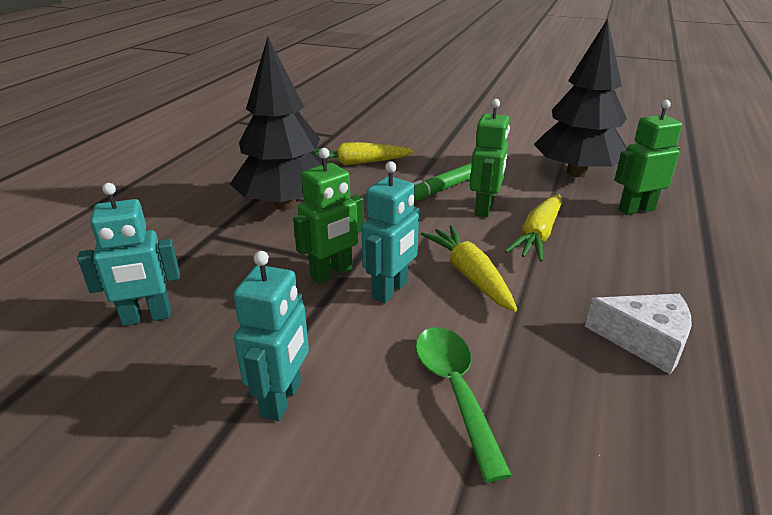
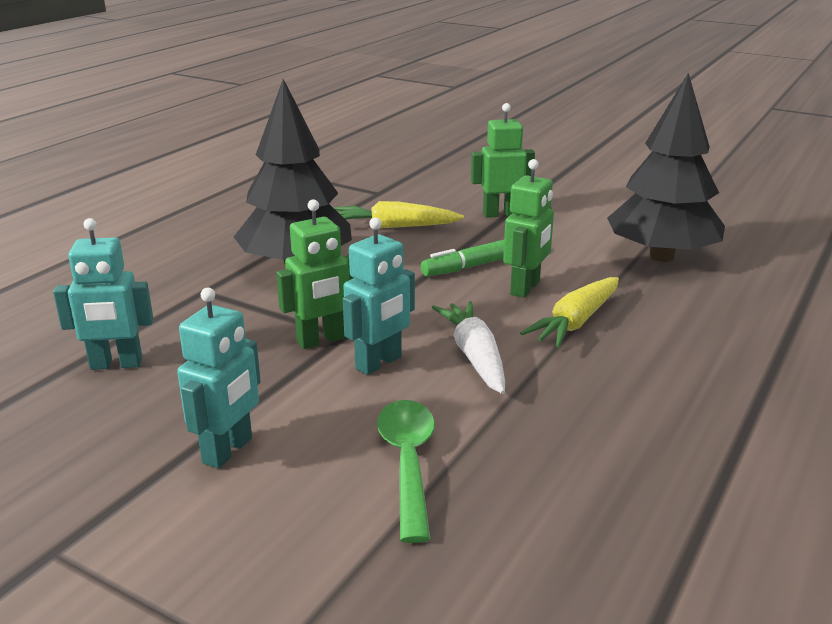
camera: 10 degrees right, 5 degrees down
(470, 275) = (474, 356): yellow carrot -> white carrot
(636, 209) = (714, 304): green robot -> green robot (500, 214)
(644, 340) = (644, 440): white cheese -> none

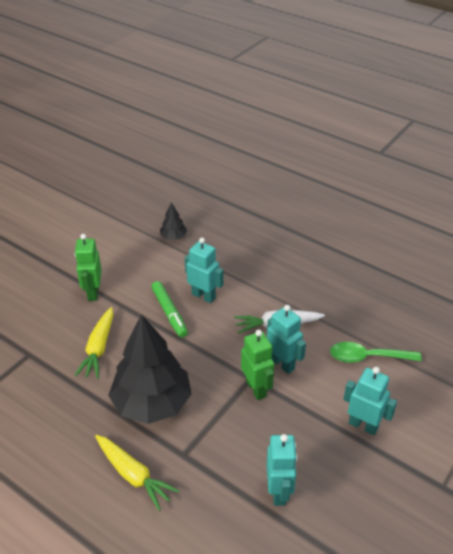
camera: 85 degrees left, 15 degrees up
(525, 288) = (204, 296): green robot -> turquoise robot
(575, 322) = (245, 283): yellow carrot -> yellow carrot (133, 475)
(661, 256) = (173, 237): black tree -> black tree, size x0.43

